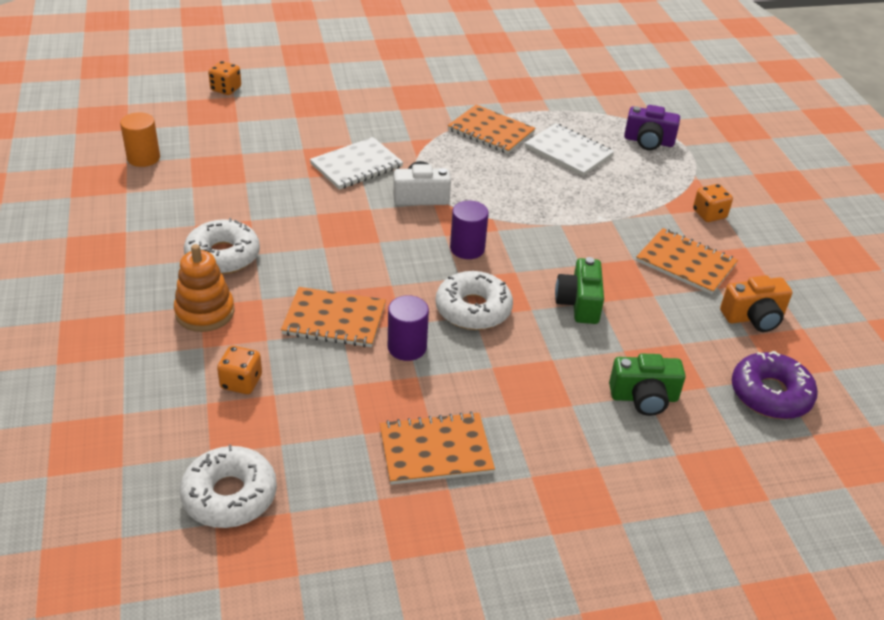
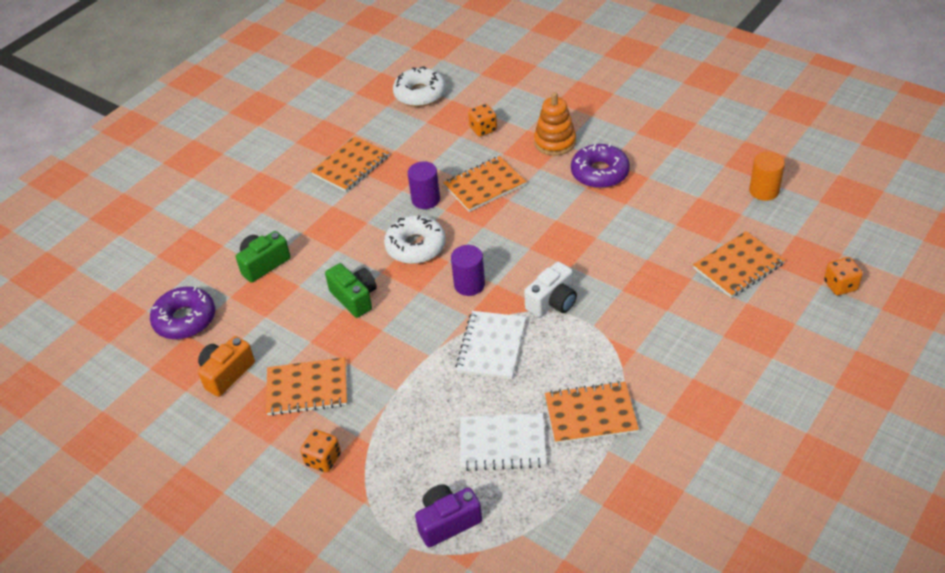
camera: 145 degrees right, 5 degrees up
(223, 256) = (599, 173): white donut -> purple donut
(260, 134) = (738, 266): none -> orange notebook
(356, 165) = (633, 293): white notebook -> white notebook (491, 346)

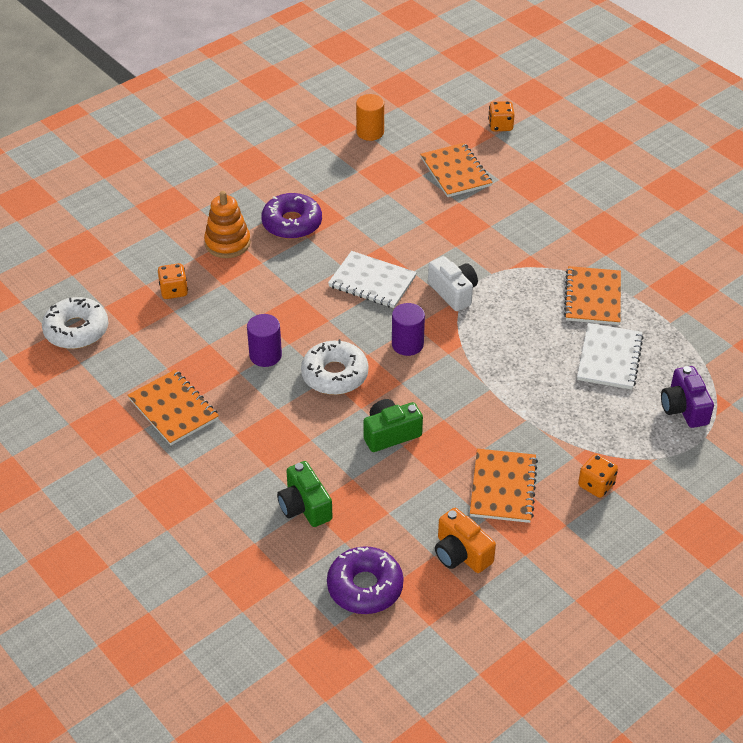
camera: 80 degrees left, 0 degrees up
(484, 185) = (267, 307): orange notebook -> none
(491, 346) = (494, 344): white notebook -> white notebook (372, 281)

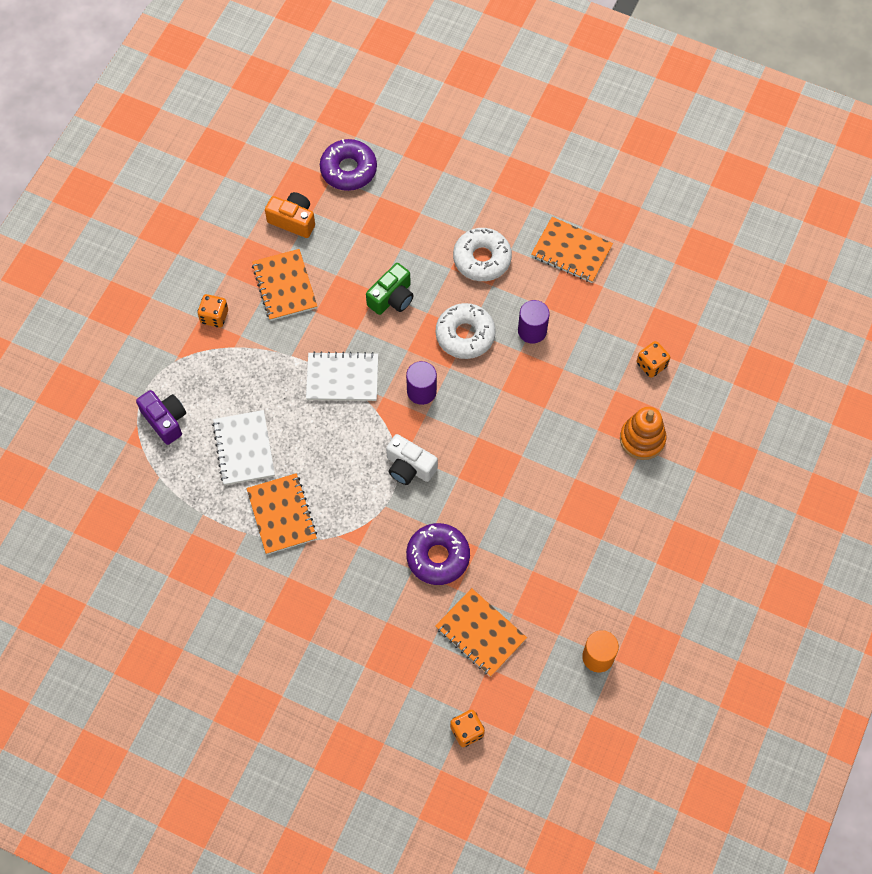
camera: 155 degrees right, 20 degrees up
(76, 330) = (700, 291): white donut -> white donut (482, 259)
(292, 223) = (599, 489): purple donut -> purple donut (438, 557)
(304, 506) = (423, 212): green camera -> none
(372, 281) = (487, 449): white notebook -> white notebook (342, 378)

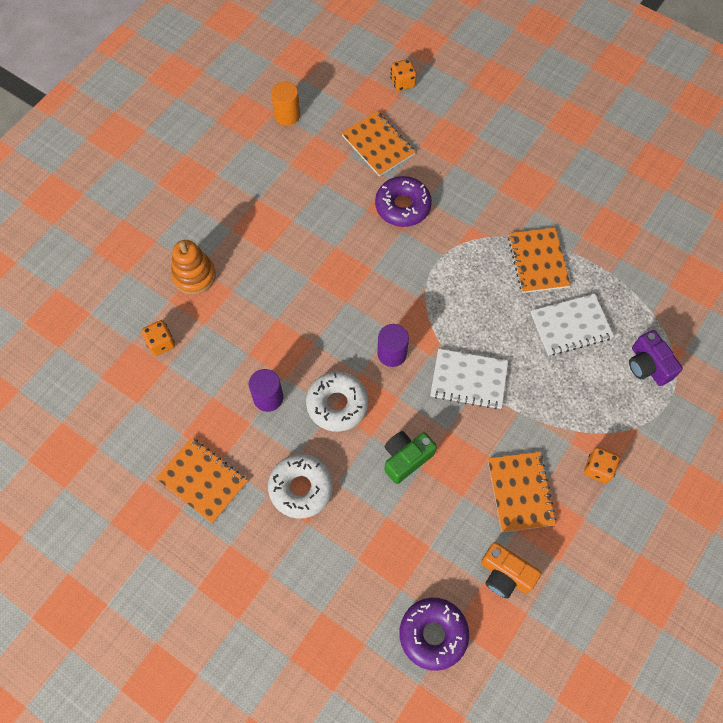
camera: 170 degrees left, 0 degrees up
(244, 448) = (570, 326): white notebook -> white notebook turned 75 degrees clockwise
(409, 467) = (415, 284): white camera -> none

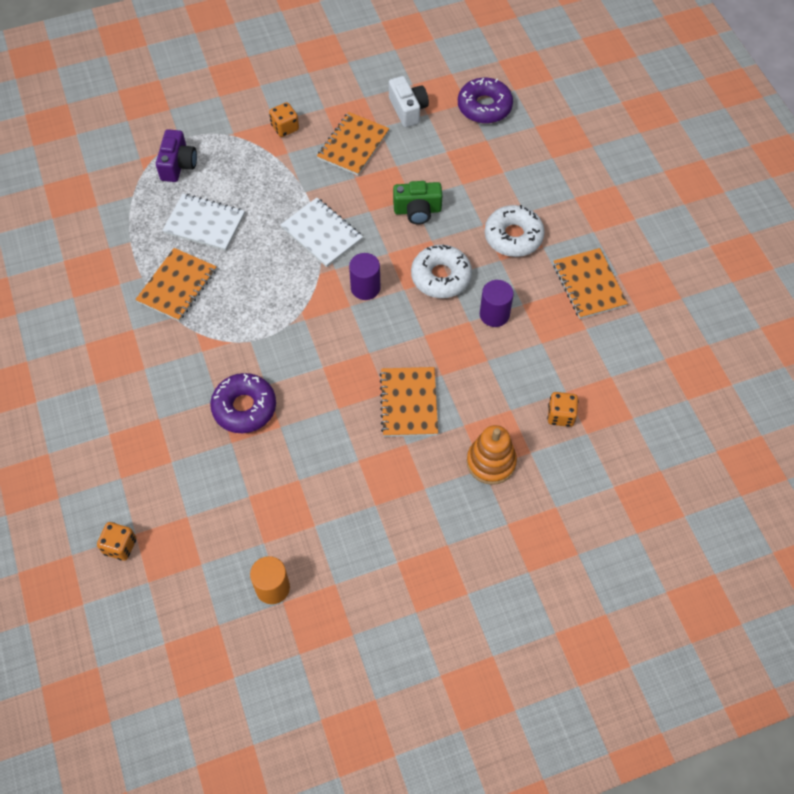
camera: 145 degrees left, 5 degrees down
(378, 145) = (210, 488): orange notebook -> orange notebook (409, 403)
(505, 574) = (408, 109): orange camera -> white camera

